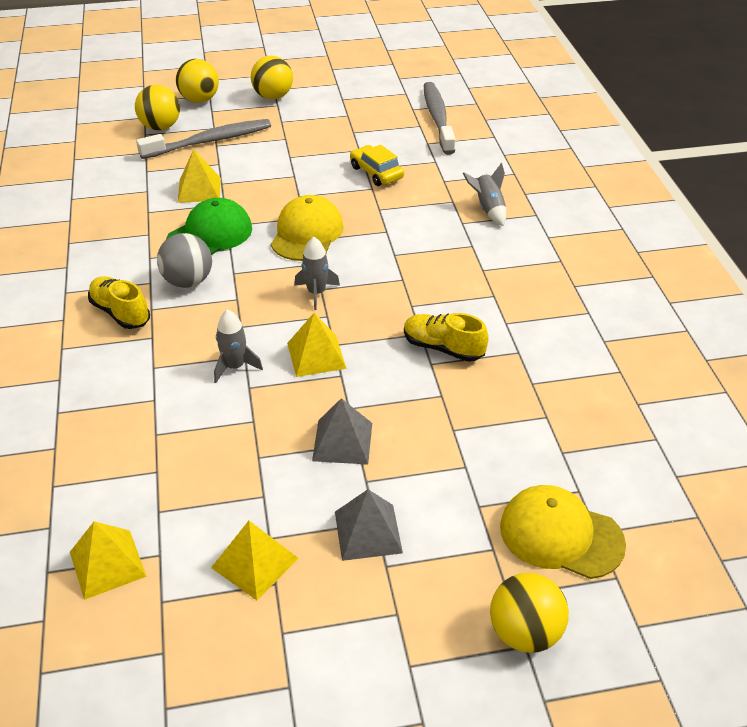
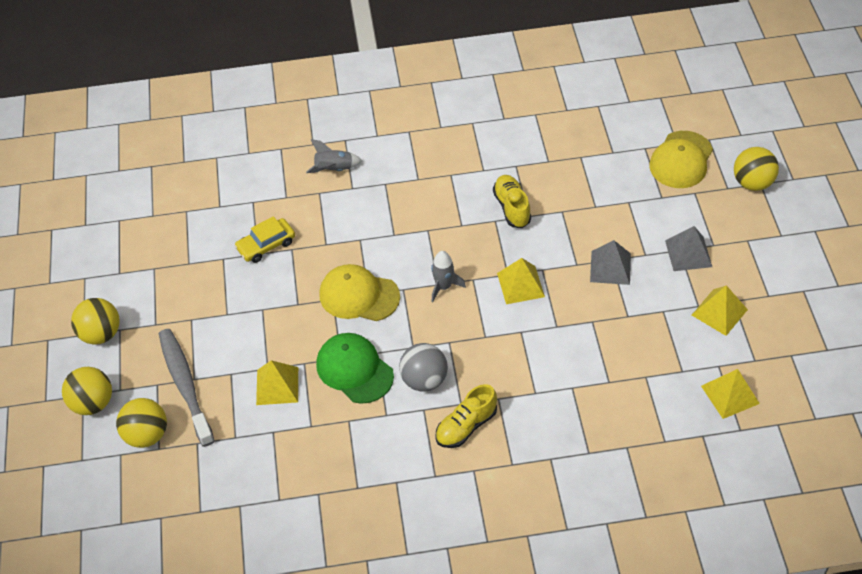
camera: 85 degrees left, 10 degrees up
(235, 367) = (534, 337): grey rocket -> none
(438, 118) = (175, 196): grey toothbrush -> none
(443, 348) = (512, 208): yellow shoe -> yellow shoe turned 135 degrees clockwise

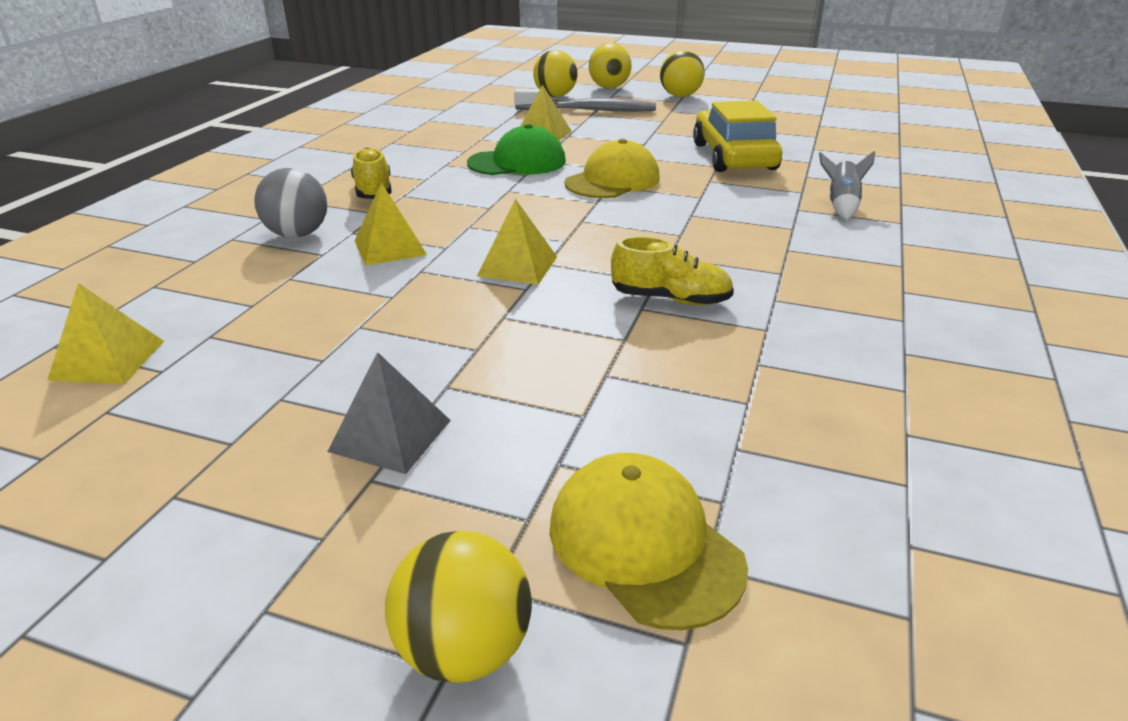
camera: 115 degrees right, 20 degrees down
(266, 245) = (733, 157): yellow car -> yellow car, size x1.77
(424, 380) = (458, 186): grey ball -> grey ball (297, 234)
(443, 286) = (573, 222): grey rocket -> none
(610, 267) = (461, 342): grey pyramid -> none
(719, 312) = (235, 415): yellow pyramid -> yellow pyramid (390, 247)

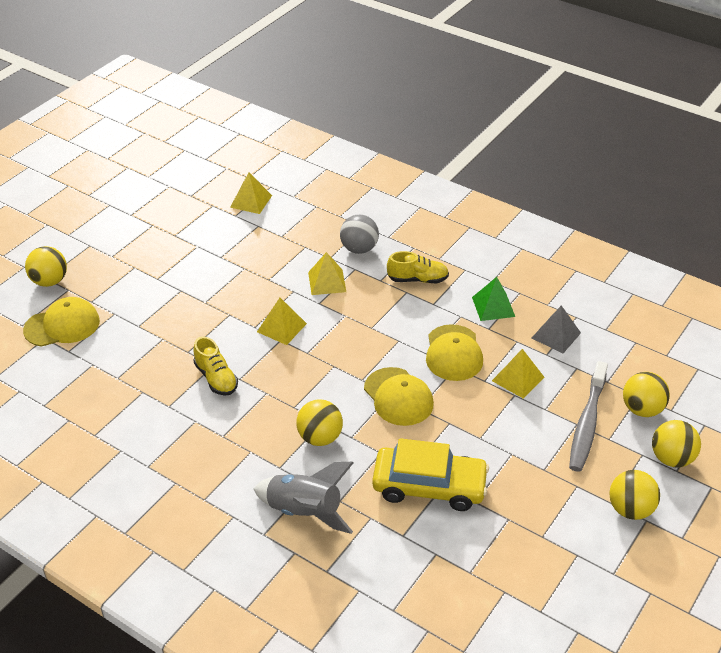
camera: 105 degrees right, 10 degrees up
(390, 435) = (156, 273): grey pyramid -> grey pyramid (556, 335)
(421, 151) = (493, 306): none -> green pyramid
(517, 162) = (453, 353): green cap -> yellow cap
(670, 299) = (216, 378): yellow shoe -> yellow shoe turned 60 degrees counterclockwise
(719, 212) = (320, 437): none -> yellow ball
(841, 205) = (304, 511): grey rocket -> grey rocket, size x1.71

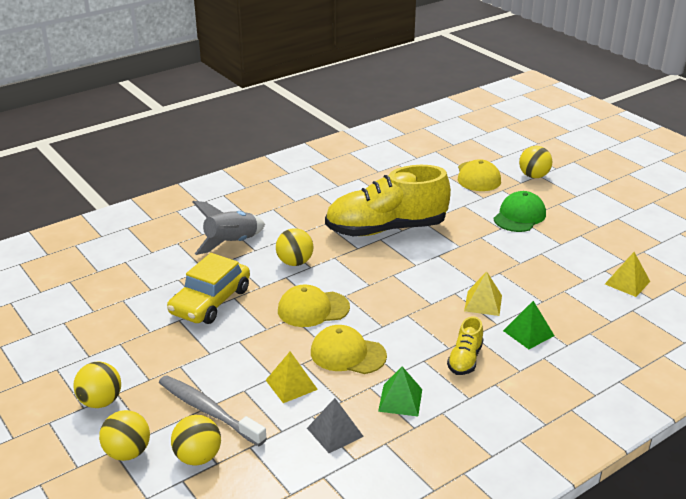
camera: 110 degrees right, 10 degrees down
(149, 280) = (519, 216): none -> green cap
(216, 378) = (386, 229): yellow shoe -> yellow shoe, size x2.29
(281, 327) = (430, 267): yellow pyramid -> none
(359, 249) = (528, 333): grey ball -> green pyramid

